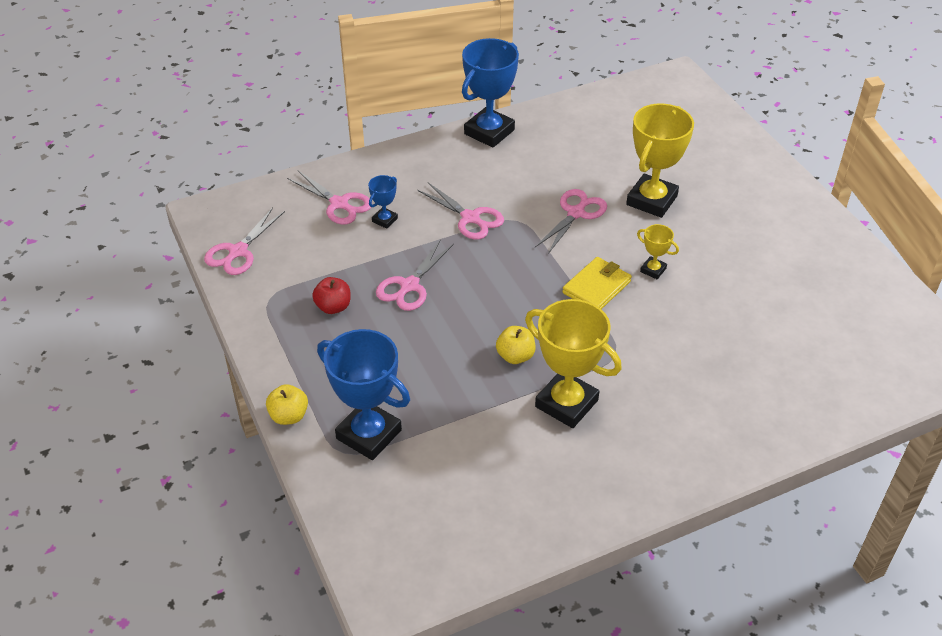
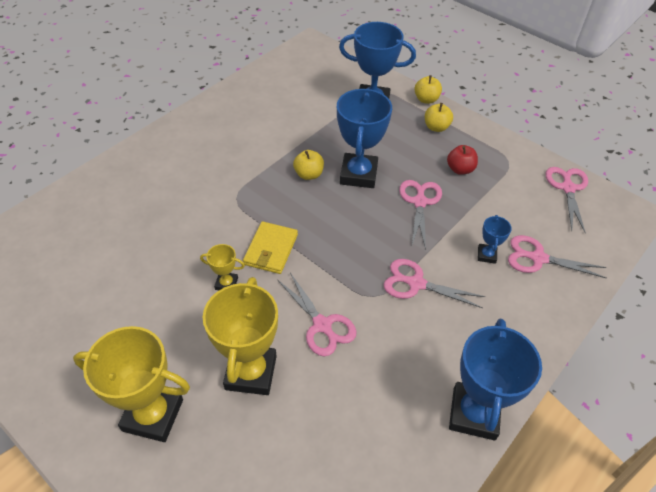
camera: 155 degrees right, 5 degrees up
(313, 369) = (436, 127): none -> yellow apple
(455, 337) = (358, 174): none -> blue trophy
(566, 403) = (258, 154): yellow trophy -> yellow trophy (153, 415)
(576, 213) = (322, 325): pink scissors -> pink scissors turned 45 degrees counterclockwise

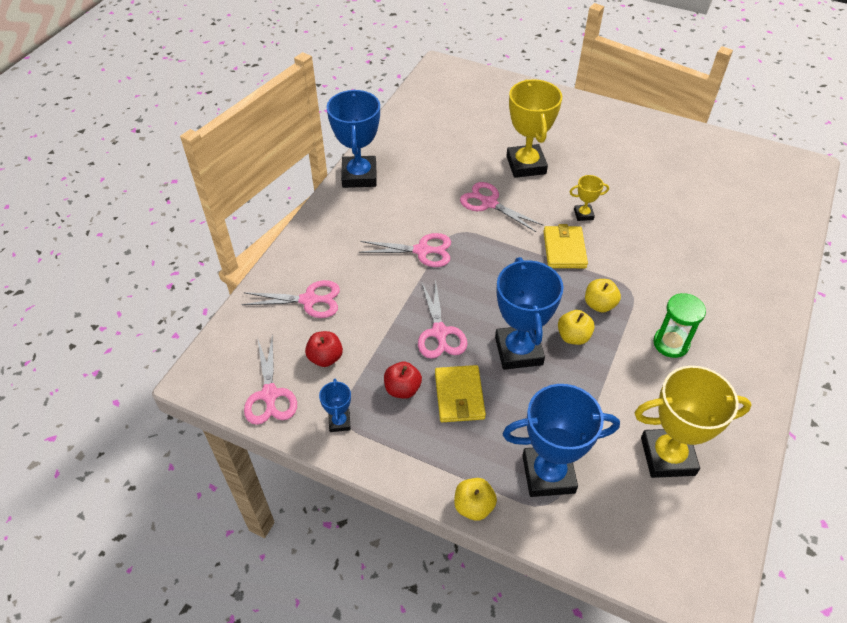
camera: 165 degrees right, 0 degrees up
(153, 415) = (574, 132): yellow trophy -> yellow trophy (667, 456)
(235, 153) = (671, 343): none -> green hourglass
(417, 156) = (459, 396): none -> yellow wallet
(436, 127) = (446, 452): yellow apple -> yellow apple (599, 305)
(486, 255) = (360, 291): blue trophy -> blue trophy (339, 422)
(522, 205) = (325, 358): none -> red apple

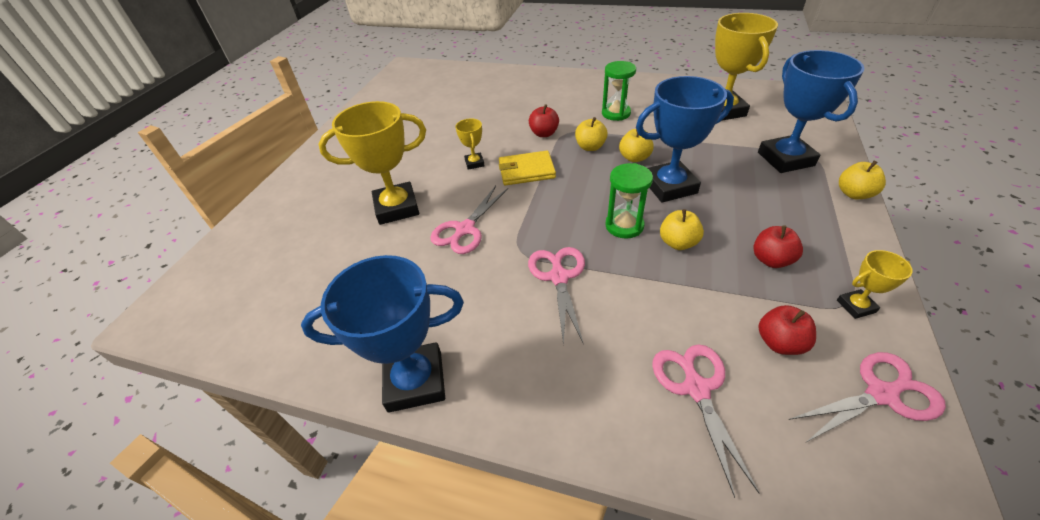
camera: 95 degrees left, 5 degrees down
(339, 422) = (855, 306): blue trophy -> yellow trophy
(439, 332) = (678, 243): pink scissors -> yellow apple
(459, 396) = (748, 217): yellow wallet -> none
(470, 302) = (624, 225): none -> green hourglass
(631, 271) = (544, 133): none -> red apple

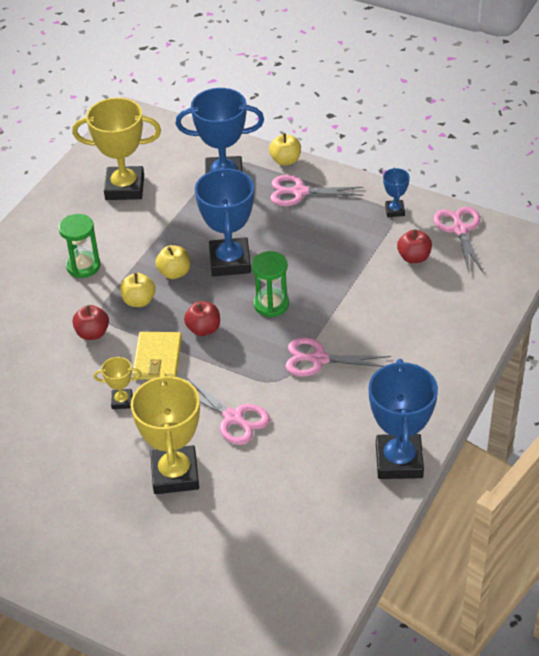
camera: 80 degrees left, 0 degrees up
(678, 243) = (304, 277): yellow apple -> none
(696, 388) = (439, 308): pink scissors -> pink scissors (299, 192)
(771, 260) = (340, 233): red apple -> red apple (203, 329)
(855, 306) = (394, 210): yellow trophy -> blue trophy

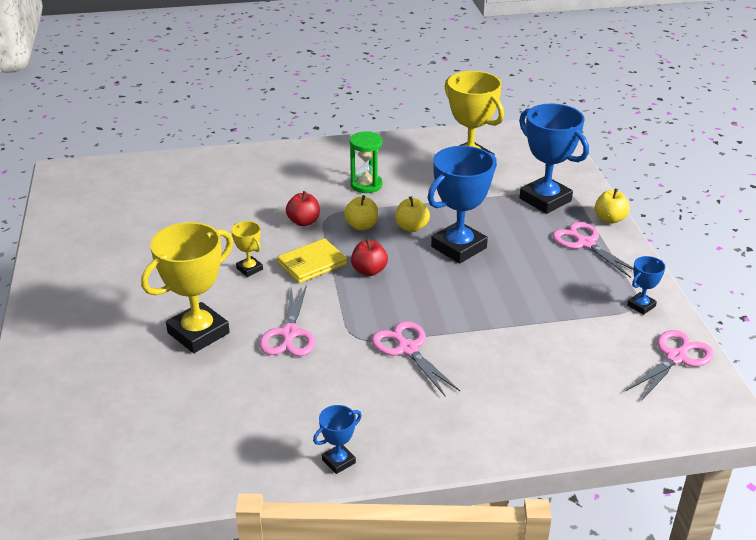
camera: 50 degrees right, 10 degrees down
(271, 304) = (438, 292): green hourglass -> none
(399, 461) = (338, 461): blue trophy -> blue trophy, size x0.47
(414, 257) = (600, 346): red apple -> none

